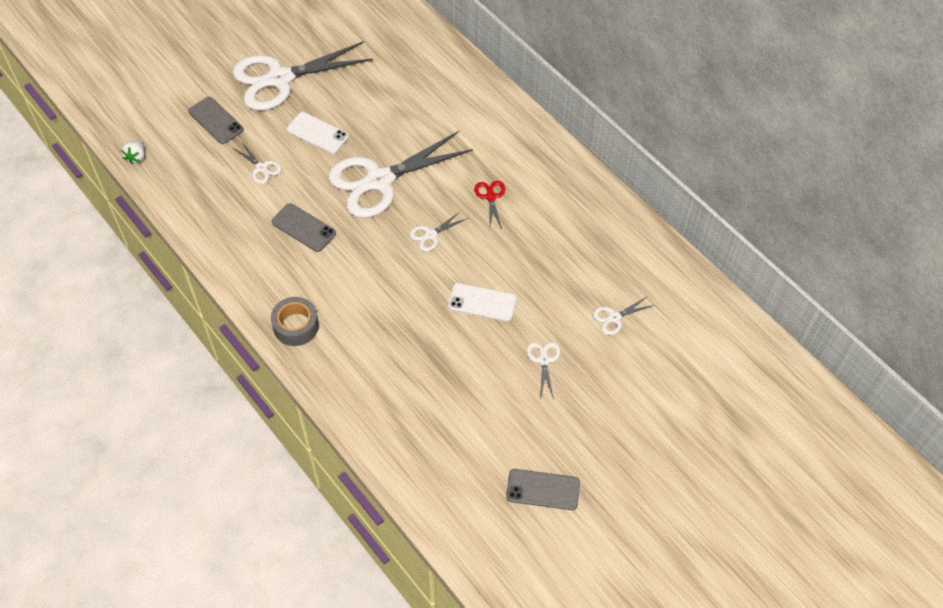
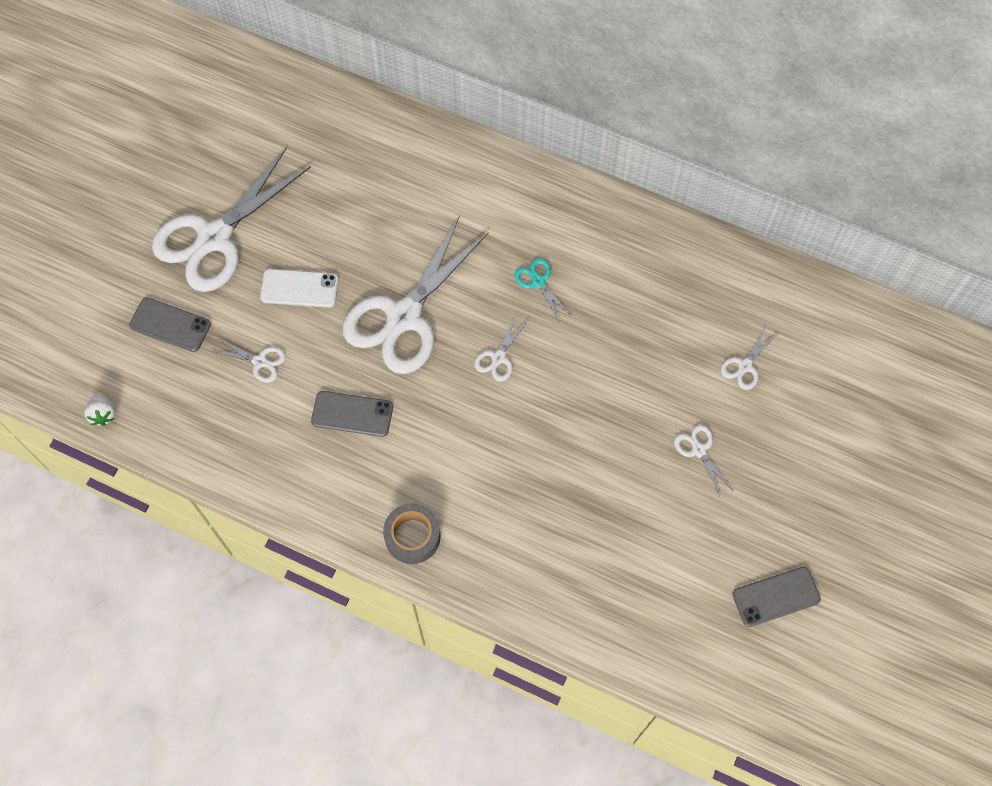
camera: 25 degrees left, 10 degrees up
(482, 302) = (598, 413): white phone -> none
(490, 197) = (538, 281): red scissors -> turquoise scissors

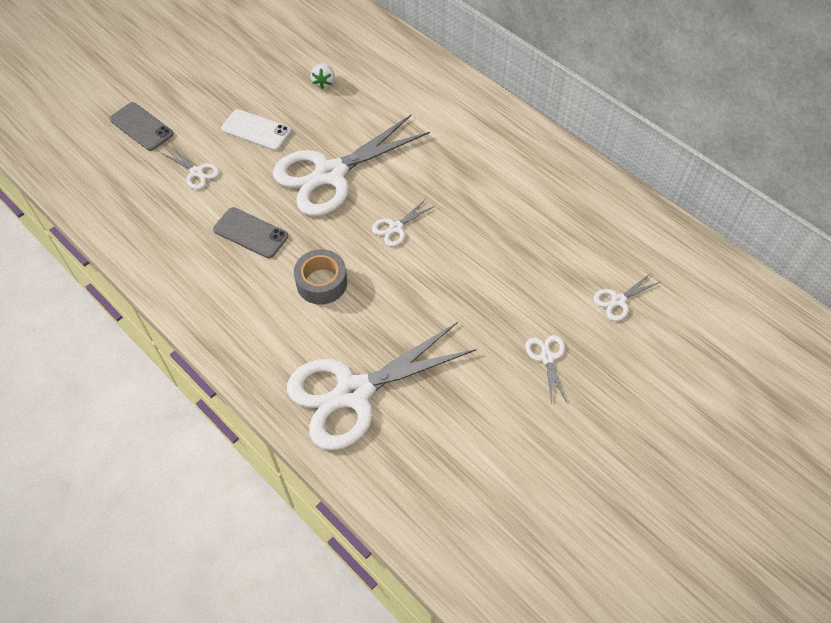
camera: 20 degrees right, 10 degrees down
(103, 414) = (54, 173): white strawberry -> white strawberry (324, 82)
(214, 238) = (209, 78): white scissors -> white scissors (353, 393)
(412, 536) = (252, 346): grey tape -> grey tape (321, 282)
(538, 281) = (456, 180): turquoise scissors -> none
(776, 597) = (574, 516): grey phone -> none

